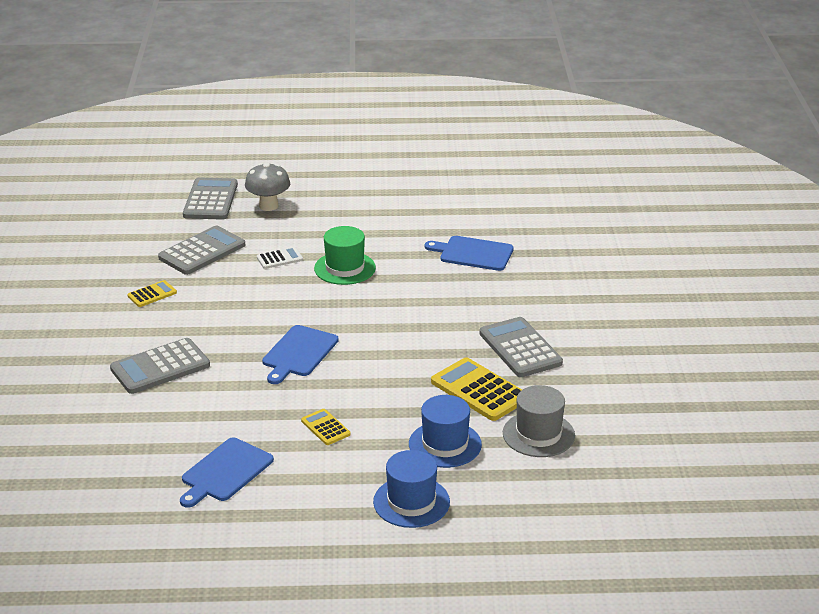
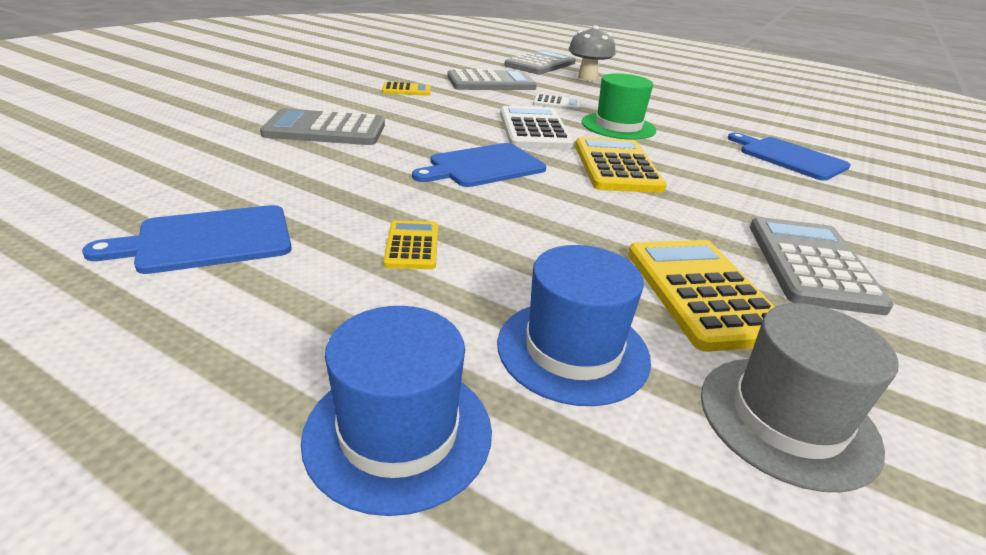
camera: 30 degrees right, 0 degrees up
(293, 300) = (534, 130): none -> white calculator
(376, 315) = (616, 166): none -> yellow calculator

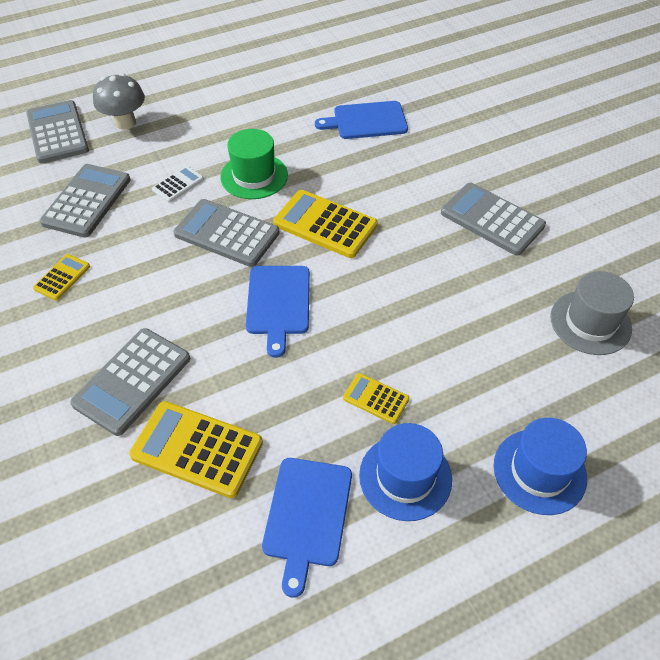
camera: 55 degrees left, 20 degrees up
(534, 130) = (227, 233): white calculator -> grey calculator
(573, 350) = (513, 372): blue hat -> blue hat (405, 477)
(702, 293) = (493, 286): yellow calculator -> yellow calculator (197, 449)

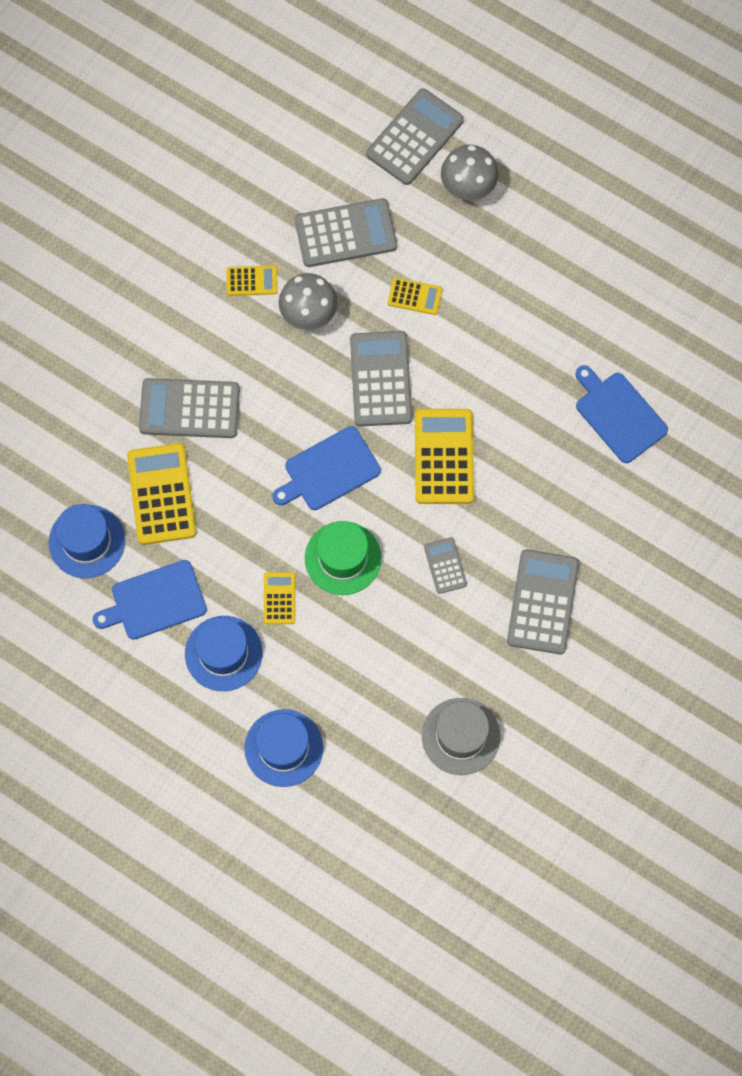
camera: 60 degrees right, 20 degrees up
(129, 254) = (308, 315): none -> grey mushroom
(178, 184) = (415, 296): white calculator -> yellow calculator
(192, 552) = (87, 541): none -> blue hat
(254, 176) = (468, 356): green hat -> green hat (343, 558)
(422, 264) = (445, 565): none -> grey calculator

